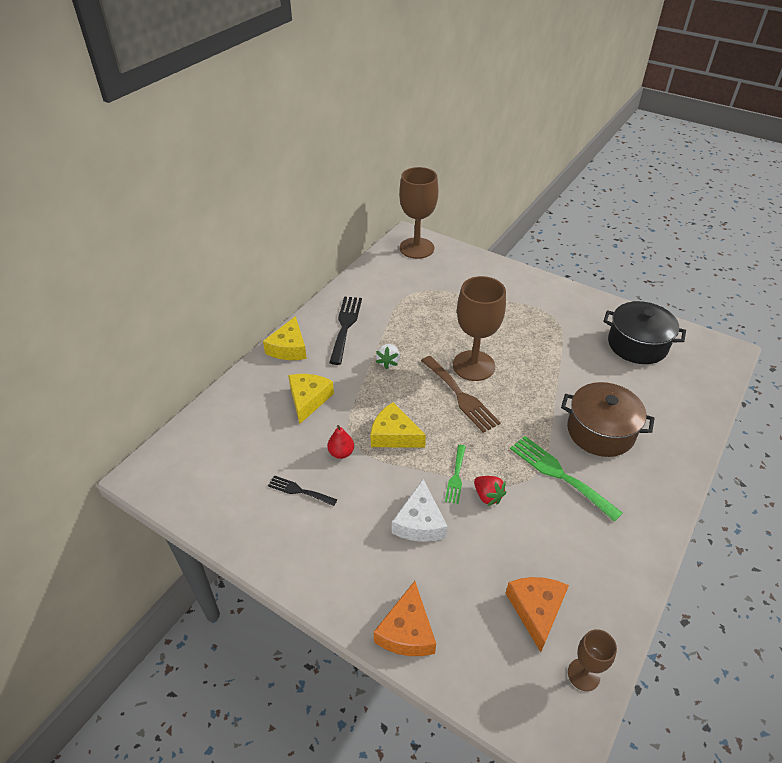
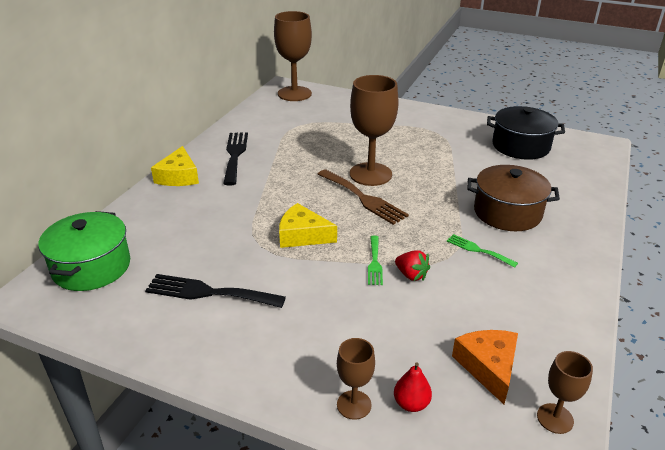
camera: 10 degrees left, 10 degrees down
(200, 447) = (91, 267): none -> green pot
(299, 491) = (209, 292): black fork -> black fork, size x1.75
(308, 400) = (206, 215): yellow cheese -> none
(341, 453) = (249, 255): red pear -> red pear (411, 403)
(388, 362) = (284, 178): white strawberry -> none
(407, 631) = (354, 405): orange cheese -> brown goblet
(420, 522) = (346, 305): white cheese -> none
(559, 474) = (478, 250): green fork -> green fork, size x0.57

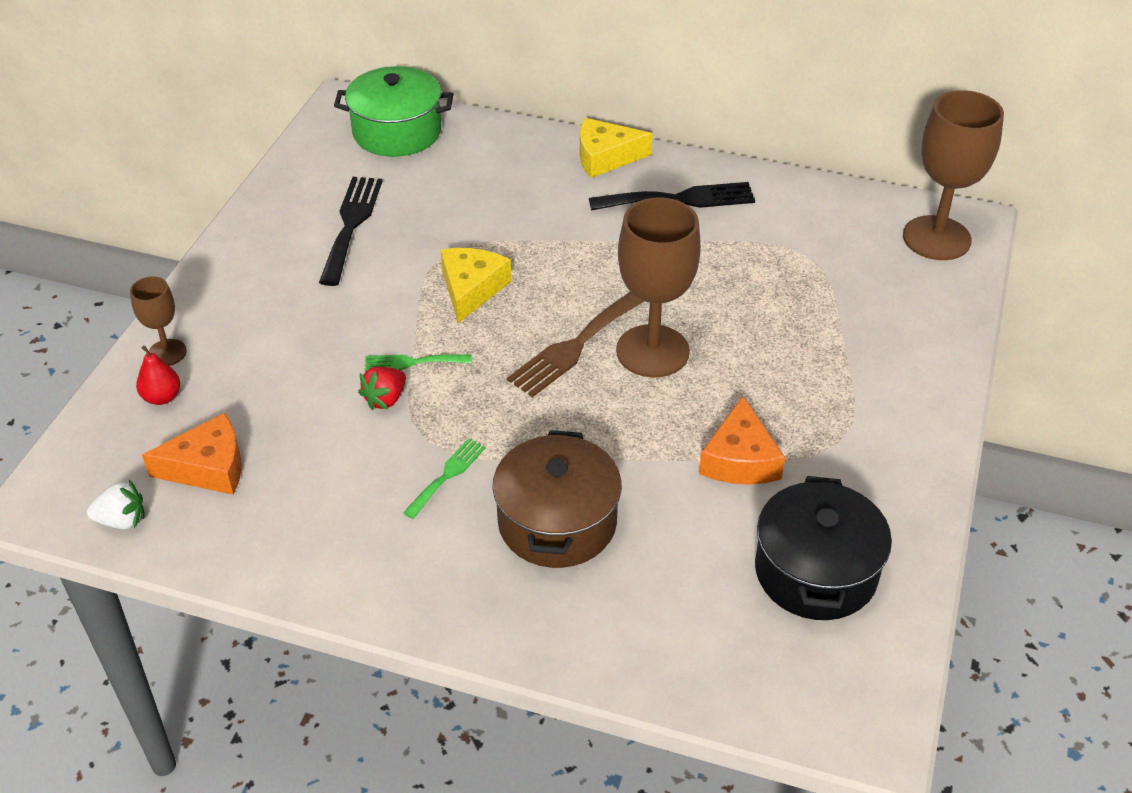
camera: 85 degrees right, 10 degrees up
(452, 157) = (740, 459): none -> orange cheese
(555, 418) = (122, 520): brown goblet -> white strawberry

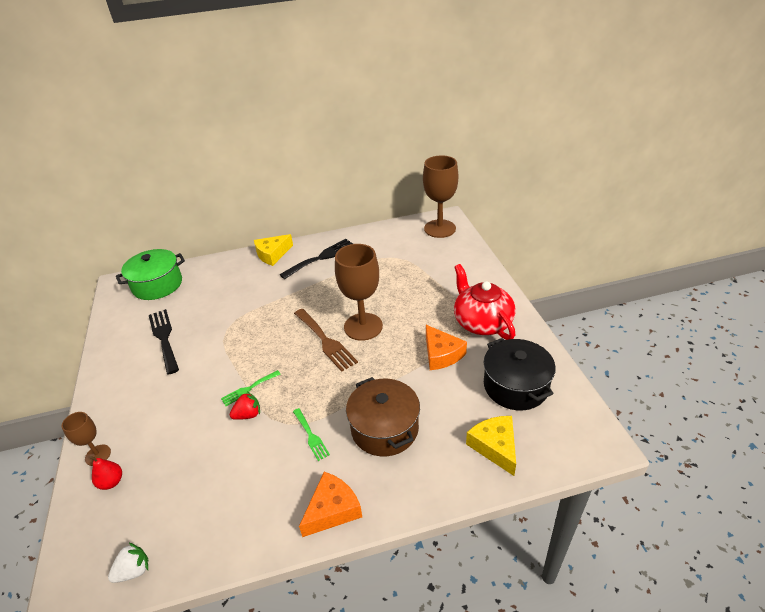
camera: 30 degrees left, 5 degrees down
(208, 467) = (169, 506): orange cheese -> orange cheese (332, 510)
(385, 399) = (248, 415): red strawberry -> red strawberry turned 120 degrees counterclockwise
(447, 475) = (311, 436): green fork -> green fork turned 150 degrees clockwise
(471, 289) = (253, 339): yellow cheese -> yellow cheese (495, 446)
(576, 345) = (325, 341): brown fork -> brown fork turned 45 degrees counterclockwise
(856, 442) = (482, 322): none -> red teapot

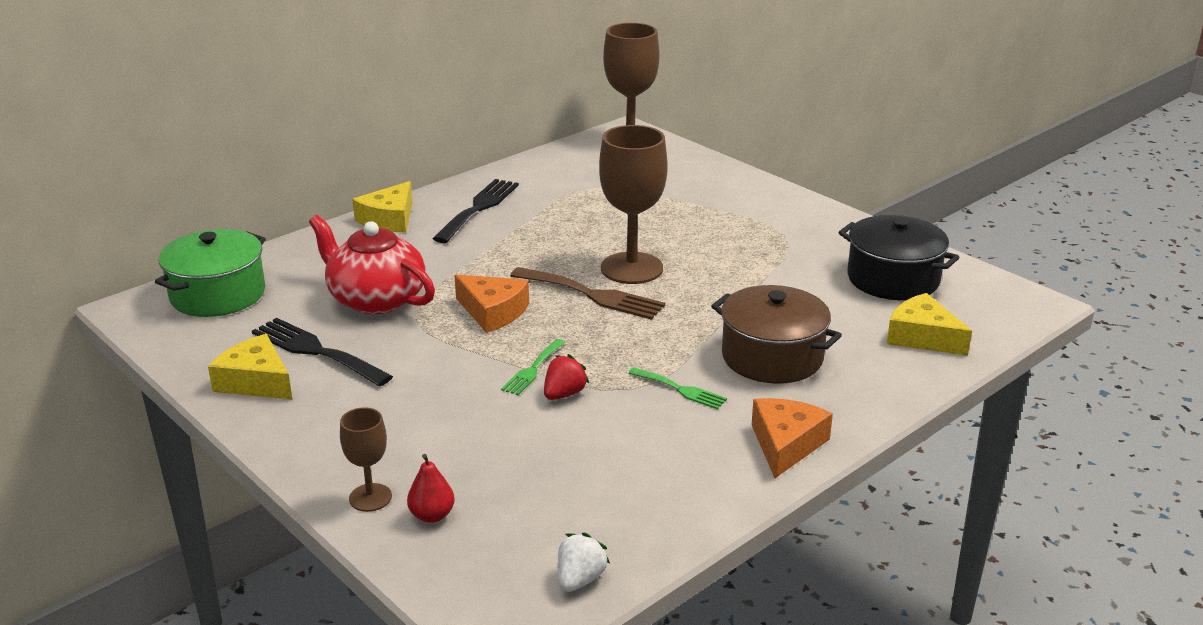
camera: 30 degrees left, 10 degrees down
(122, 350) = (256, 381): none -> yellow cheese
(441, 354) = (770, 271): orange cheese -> orange cheese (493, 312)
(482, 322) = (791, 229): red teapot -> red teapot (376, 299)

